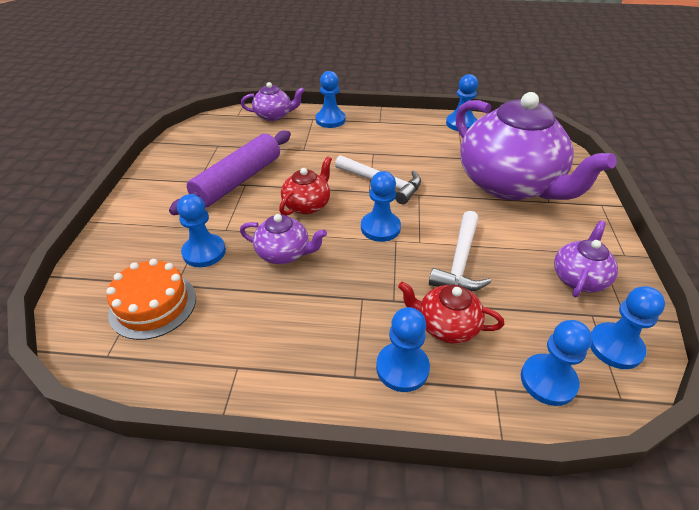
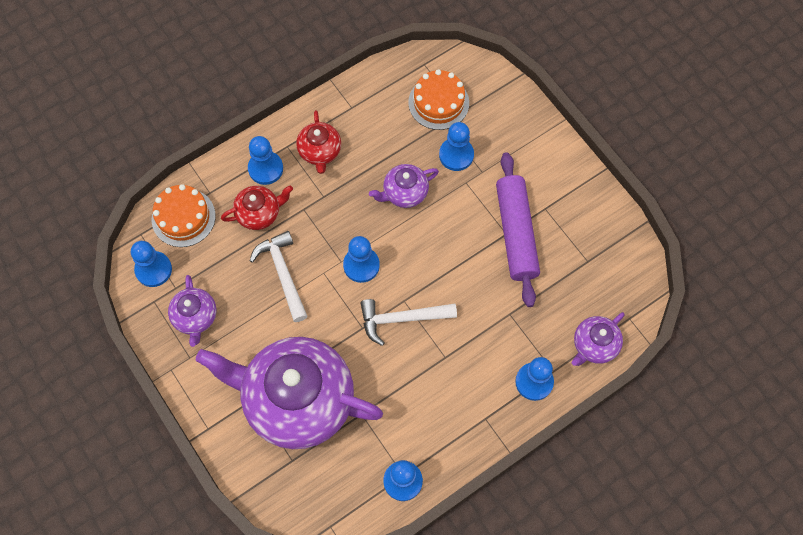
camera: 140 degrees right, 25 degrees up
(307, 205) = (435, 248): red teapot -> red teapot (320, 152)
(548, 381) = (183, 217): blue pawn -> orange cake

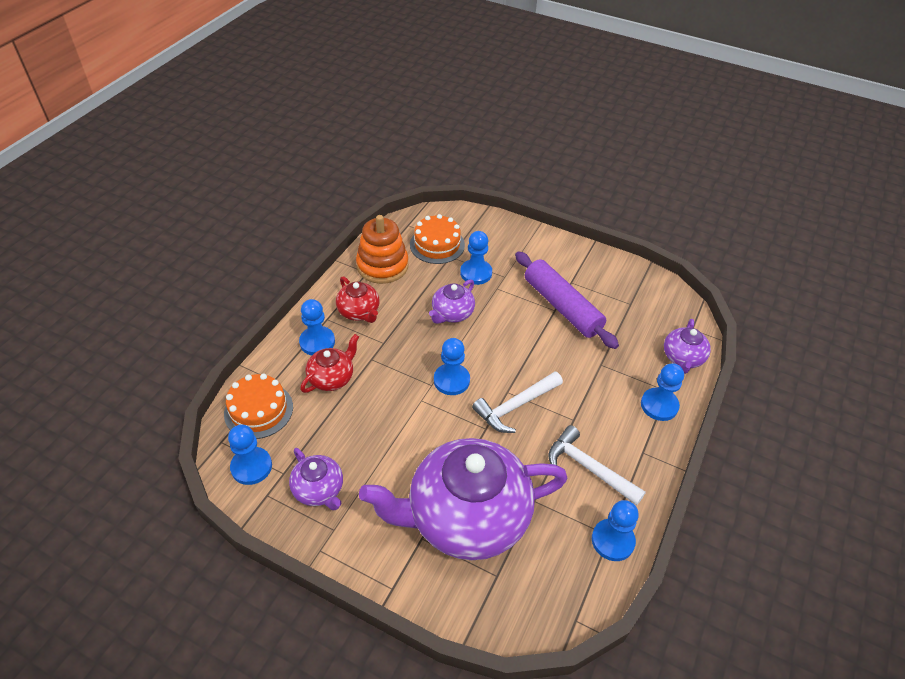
camera: 30 degrees left, 20 degrees down
(283, 274) = (384, 416): white hammer -> white hammer (589, 468)
(370, 106) = (382, 266): none -> orange stacking toy

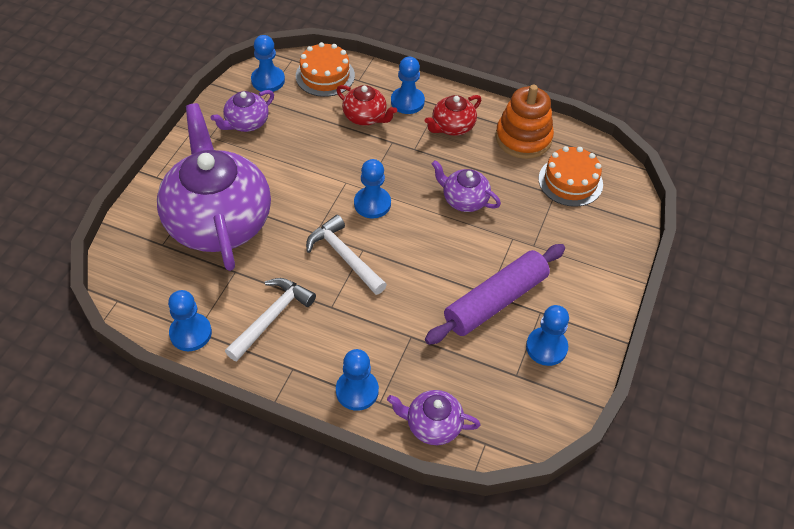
camera: 85 degrees right, 5 degrees up
(476, 273) = (532, 218): blue pawn -> blue pawn (546, 347)

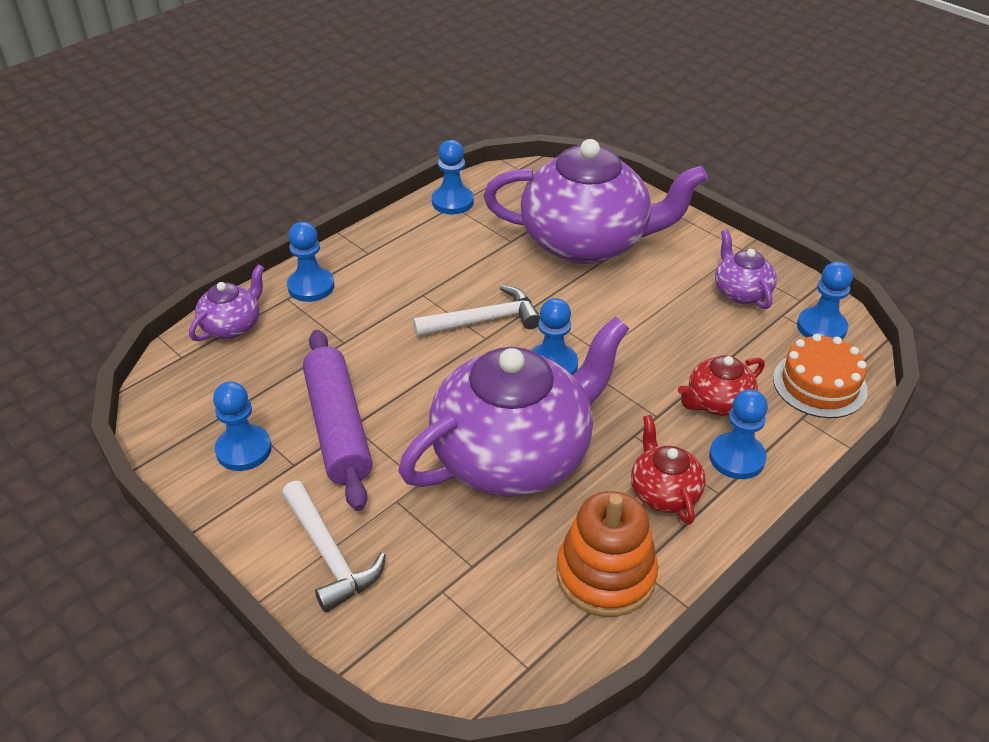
camera: 115 degrees right, 10 degrees down
(271, 317) = (436, 252): white hammer -> white hammer (329, 554)
(464, 200) = (514, 455): purple teapot -> purple teapot, size x2.25
(570, 181) = (486, 599): orange cake -> none

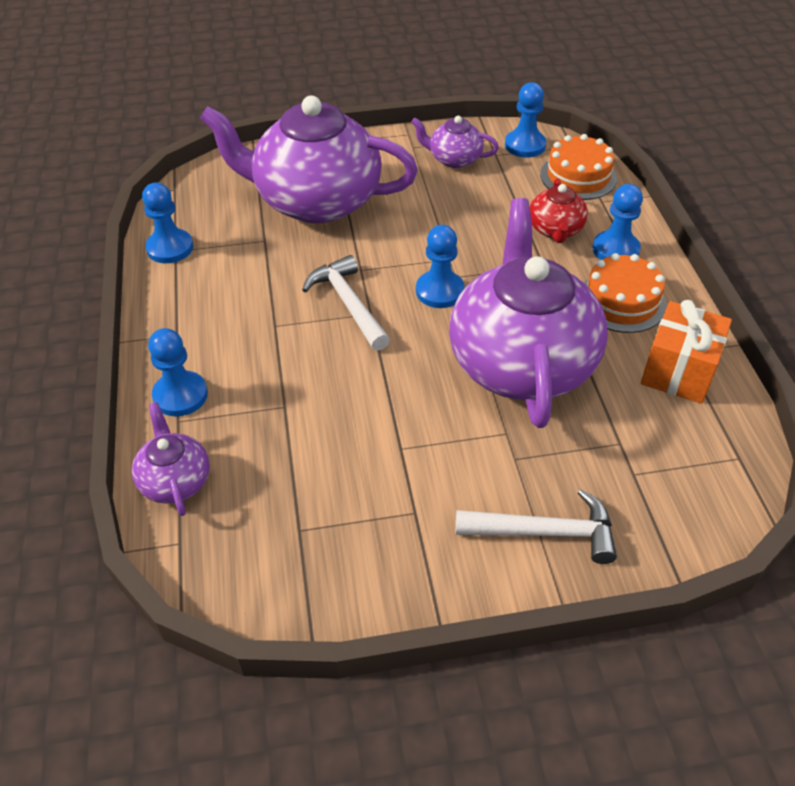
camera: 55 degrees left, 5 degrees up
(244, 450) = (364, 543): blue pawn -> none
(338, 427) = (395, 459): purple rolling pin -> none
(483, 320) = (348, 304): white hammer -> white hammer turned 45 degrees counterclockwise
(587, 242) = (315, 201): purple teapot -> purple teapot turned 120 degrees counterclockwise
(605, 575) = (678, 371): orange stacking toy -> orange gift
(664, 492) = (621, 301): red teapot -> orange cake

